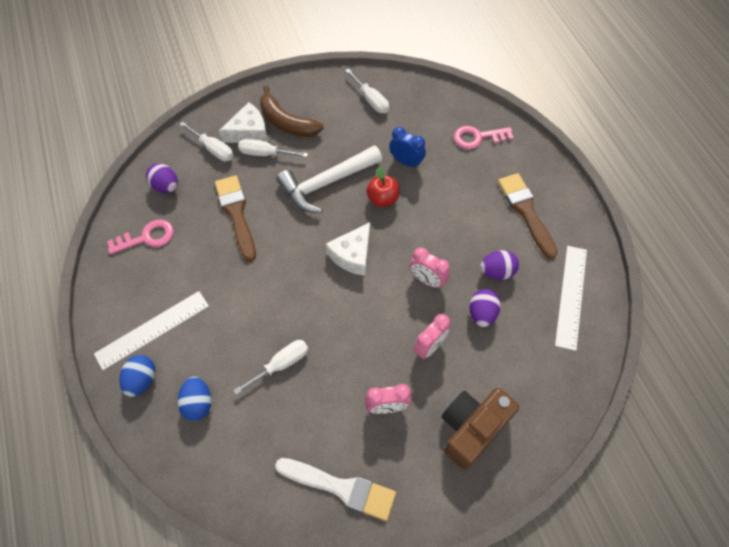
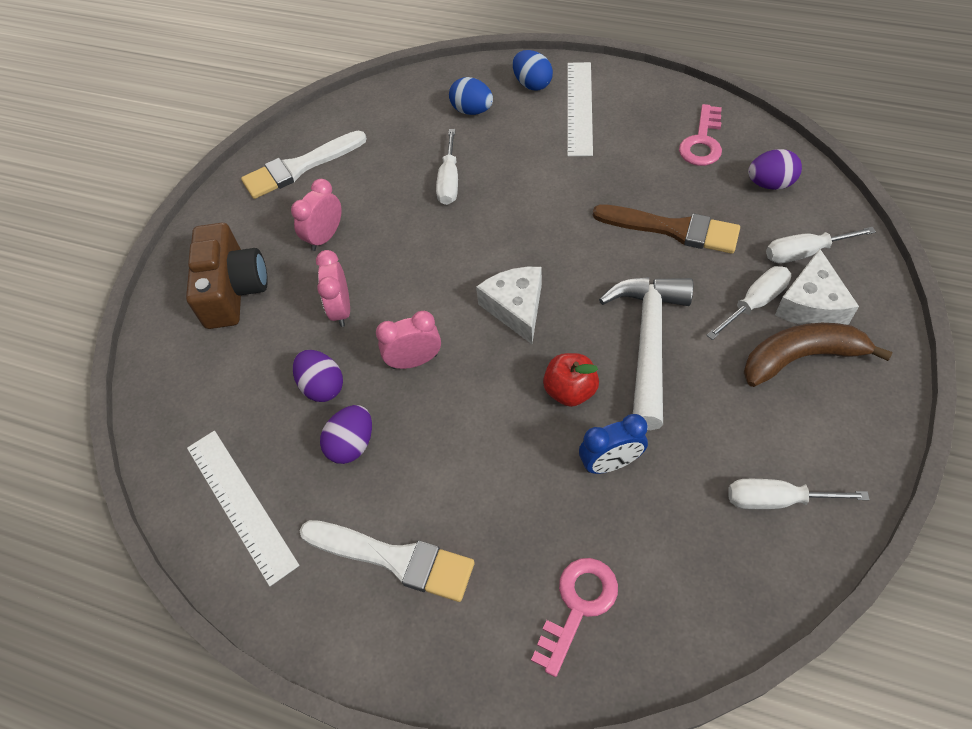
camera: 135 degrees right, 5 degrees down
(526, 211) = (395, 559): brown brush -> white brush

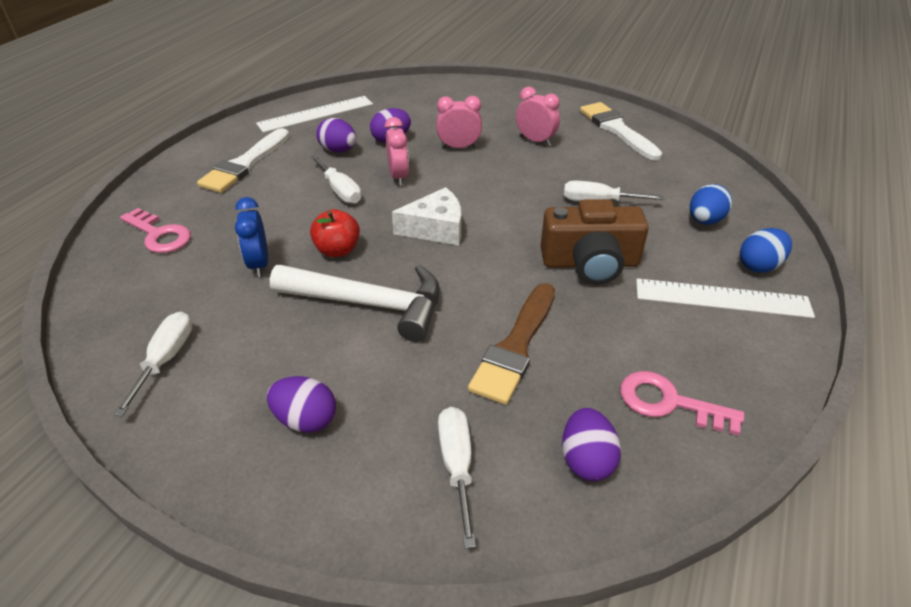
camera: 90 degrees right, 15 degrees down
(233, 290) = (489, 106): brown camera -> brown camera (590, 263)
(755, 303) = (392, 396): white screwdriver -> white screwdriver (340, 190)
(801, 358) = (306, 419): brown banana -> purple egg
(811, 304) = (374, 450): white cheese -> none

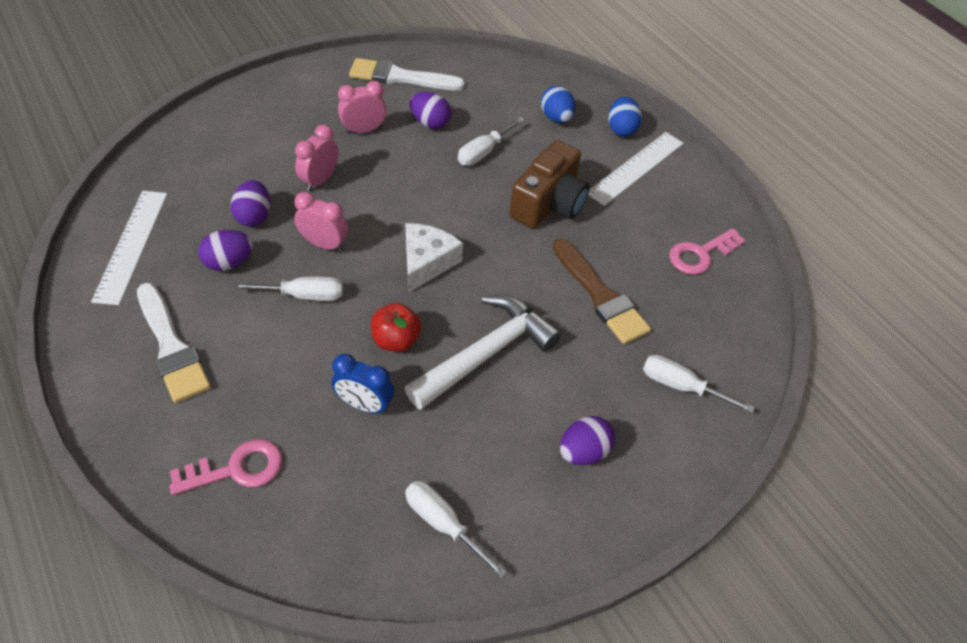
camera: 60 degrees left, 10 degrees up
(586, 460) = (717, 320): purple egg -> purple egg (430, 123)

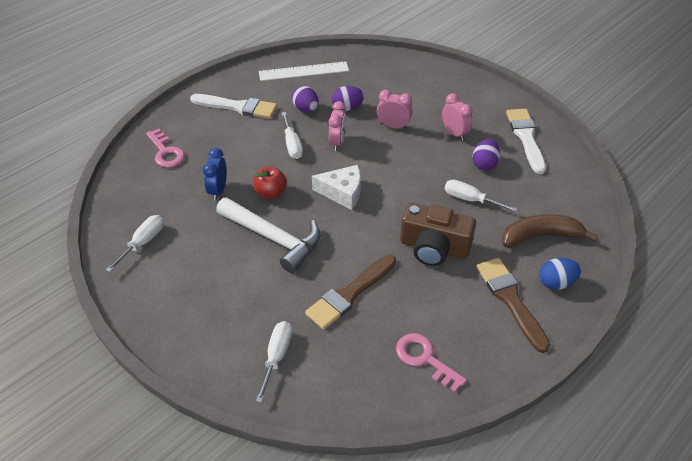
camera: 80 degrees right, 5 degrees down
(172, 347) = (238, 107): white brush -> white brush turned 120 degrees counterclockwise
(556, 118) = (540, 236): blue egg -> brown banana
(583, 452) = (206, 303): purple egg -> none
(636, 168) = (510, 300): white ruler -> brown brush

